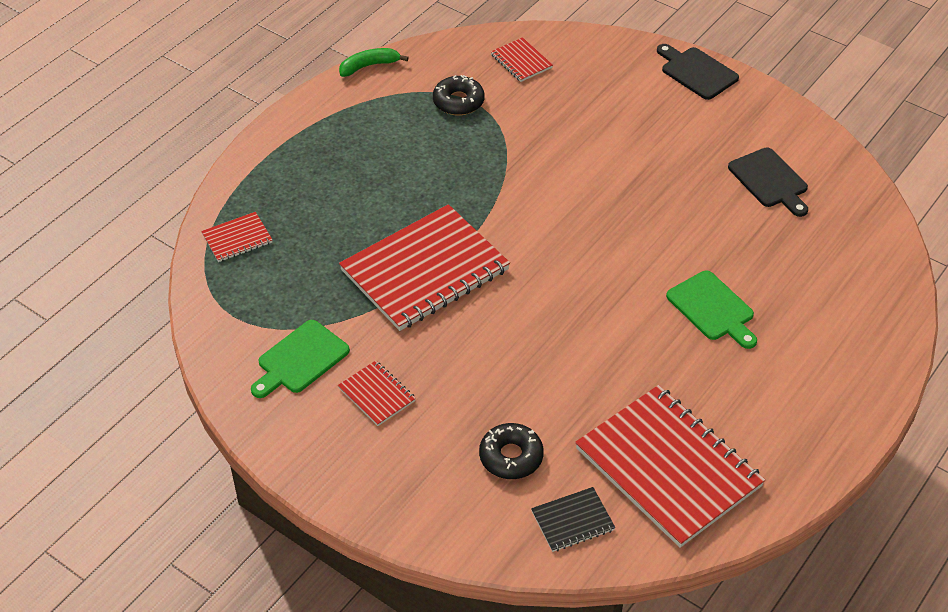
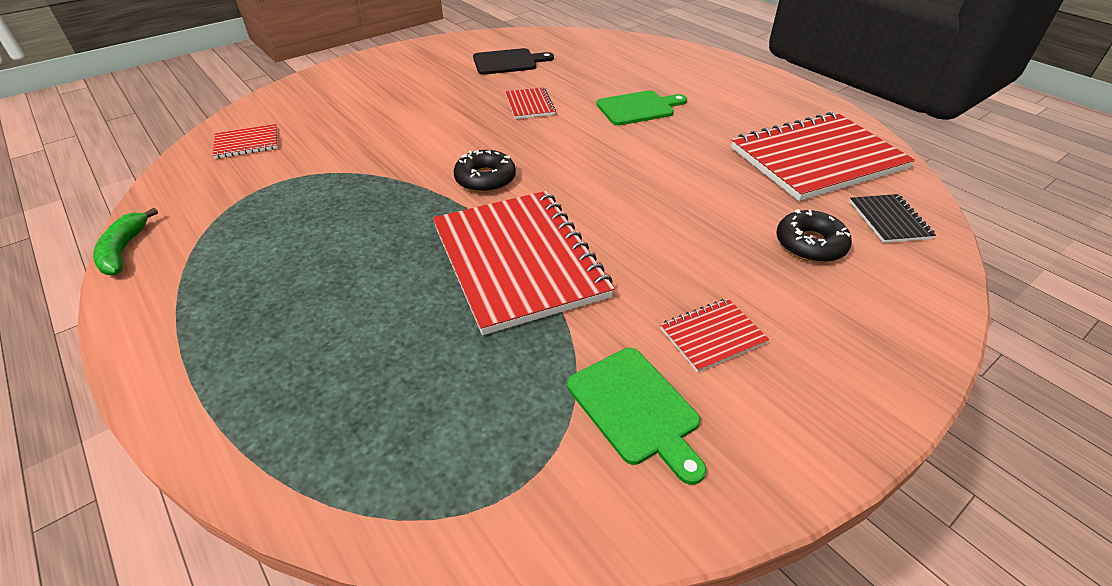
camera: 75 degrees left, 5 degrees down
(237, 238) = (349, 455): red notebook -> red notebook (529, 105)
(458, 102) = (264, 192): black donut -> black donut (485, 179)
(696, 72) = (359, 66): black cutting board -> none

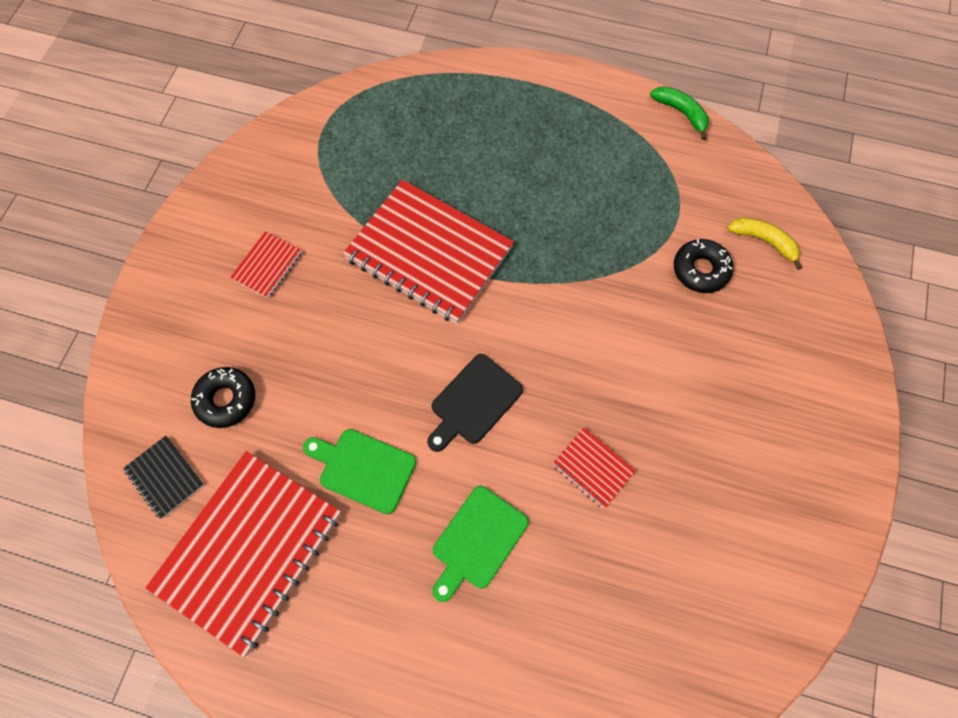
camera: 145 degrees right, 25 degrees up
(247, 143) = (764, 241): red notebook -> yellow banana
(485, 179) = (527, 321): black donut -> black donut (700, 270)
(508, 62) = (705, 557): black cutting board -> black cutting board (474, 402)
(636, 408) = (289, 194): green cutting board -> green cutting board (363, 469)

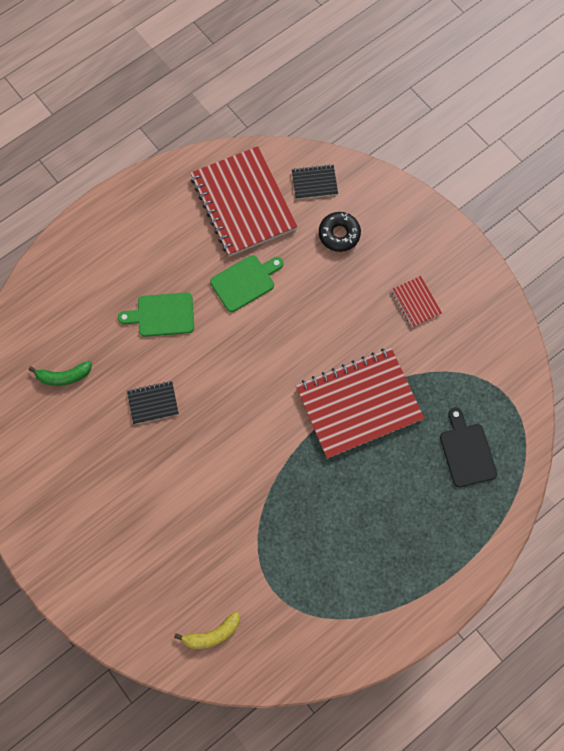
camera: 125 degrees right, 5 degrees up
(474, 402) = (240, 364): black cutting board -> black cutting board (466, 452)
(477, 541) = (162, 315): green cutting board -> green cutting board turned 75 degrees counterclockwise
(593, 468) = (153, 403): red notebook -> black notebook
(681, 113) = (354, 666): green banana -> green banana (64, 376)
(700, 270) = (223, 570): black donut -> none

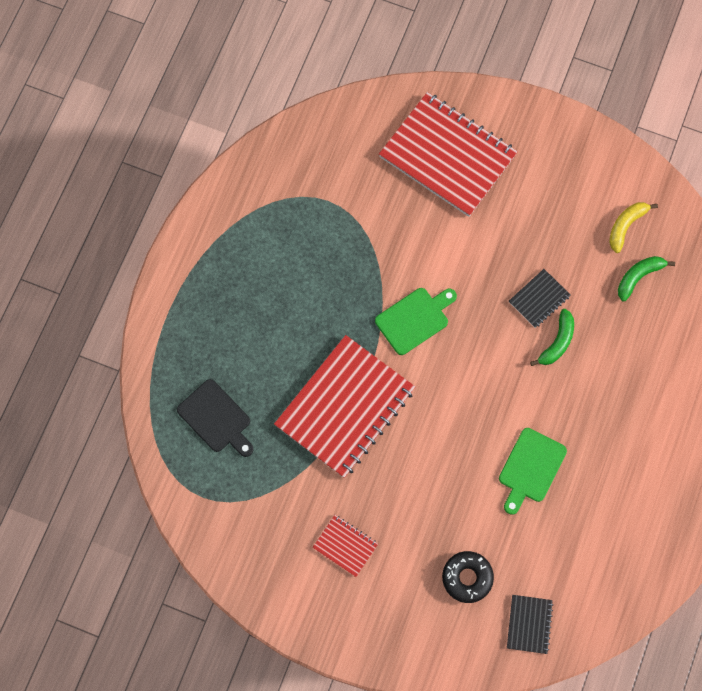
camera: 150 degrees right, 0 degrees up
(162, 315) = (589, 387): green cutting board -> green cutting board (414, 319)
(162, 361) = (557, 342): none -> green banana
(212, 634) = (358, 140): yellow banana -> yellow banana (625, 226)
(243, 203) = (588, 555): red notebook -> red notebook (447, 156)
(314, 183) = (529, 624): black notebook -> black notebook turned 45 degrees counterclockwise

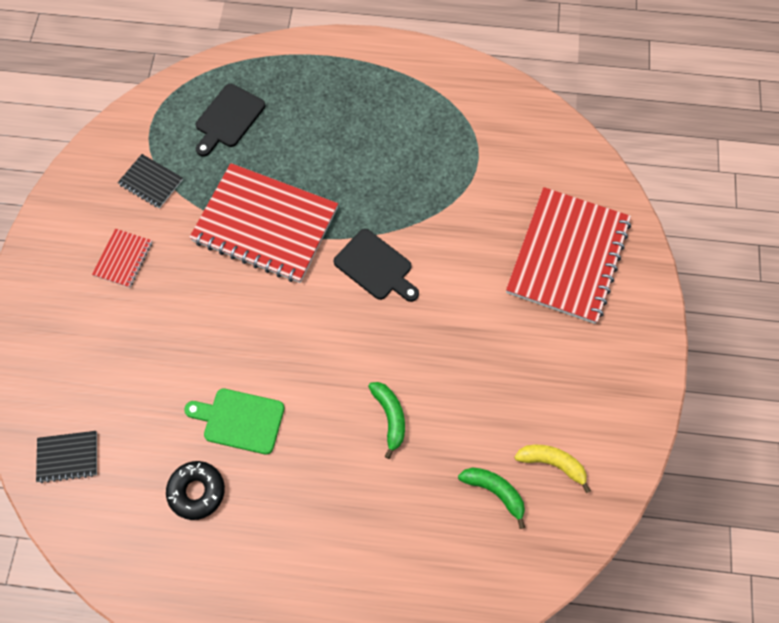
camera: 75 degrees right, 5 degrees down
(414, 319) = (376, 266): green cutting board -> black cutting board
(467, 577) = (109, 382): black donut -> black donut (197, 491)
(539, 299) = (435, 386): black notebook -> black notebook (151, 182)
(557, 342) = (390, 417): green banana -> green banana turned 120 degrees counterclockwise

